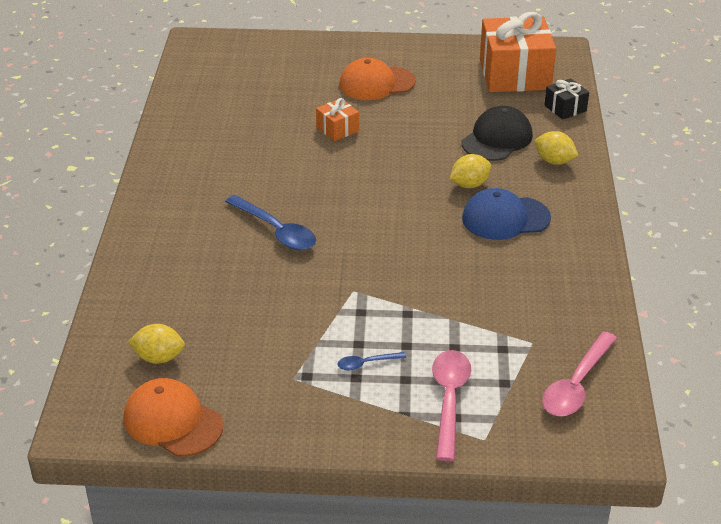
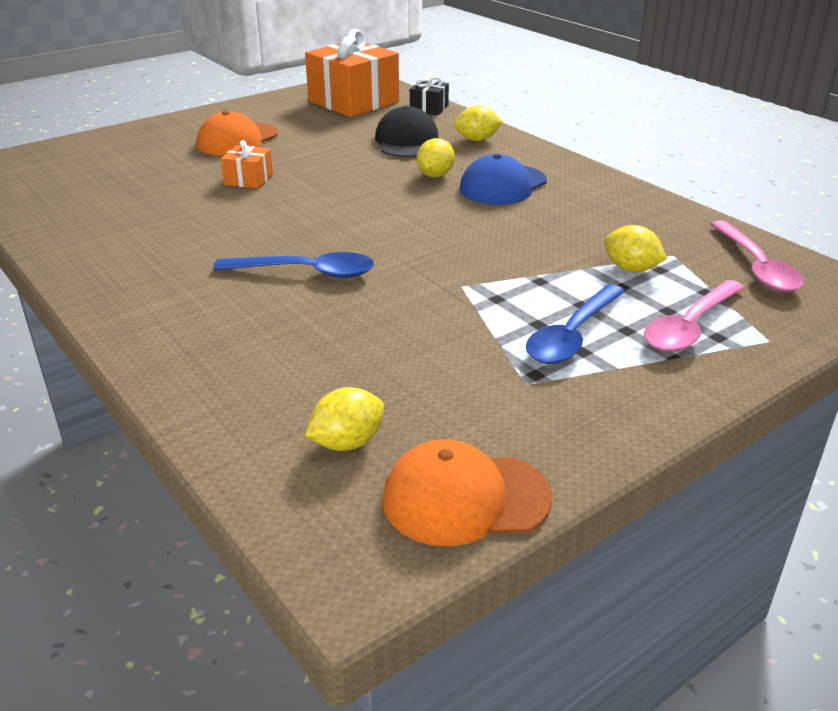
camera: 40 degrees left, 5 degrees down
(366, 363) = (572, 335): blue spoon -> blue spoon, size x1.98
(449, 400) = (690, 326): pink spoon -> pink spoon turned 105 degrees counterclockwise
(483, 337) = (631, 269): none -> yellow lemon

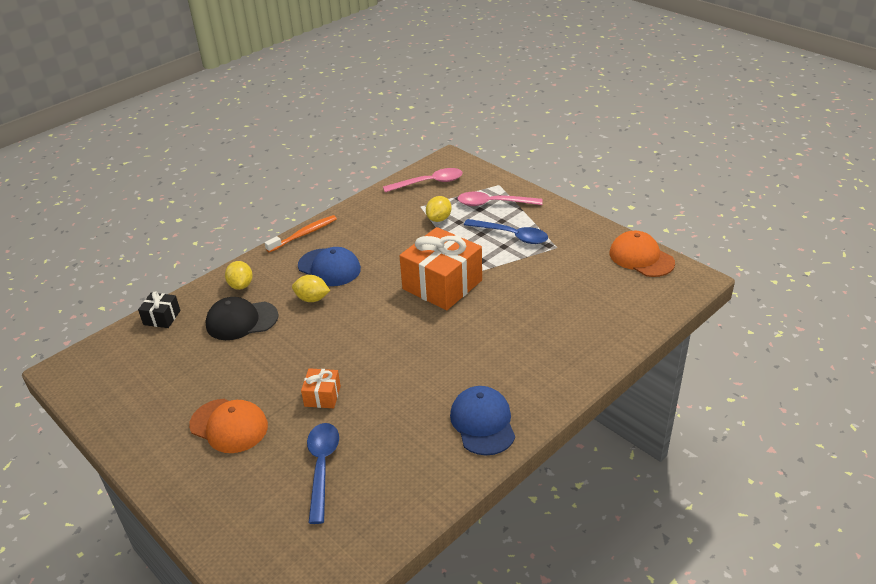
camera: 95 degrees left, 5 degrees up
(124, 268) = (483, 423): none -> blue cap
(306, 272) = (469, 335): blue spoon -> blue spoon (322, 467)
(347, 443) = (622, 293): yellow lemon -> none
(353, 102) = (132, 367): orange gift -> orange gift (442, 285)
(465, 498) = (641, 258): orange cap -> orange cap turned 150 degrees clockwise
(587, 171) = (304, 234): none -> orange toothbrush
(690, 326) = (493, 203): pink spoon -> pink spoon turned 150 degrees clockwise

